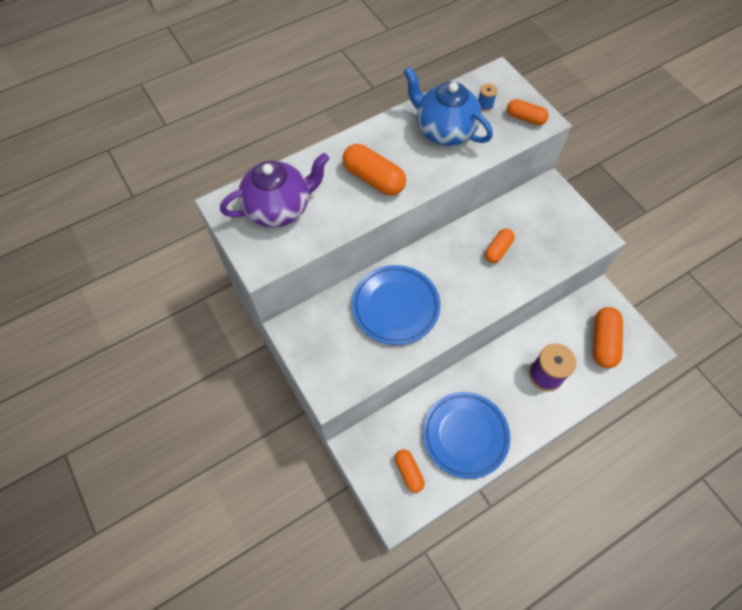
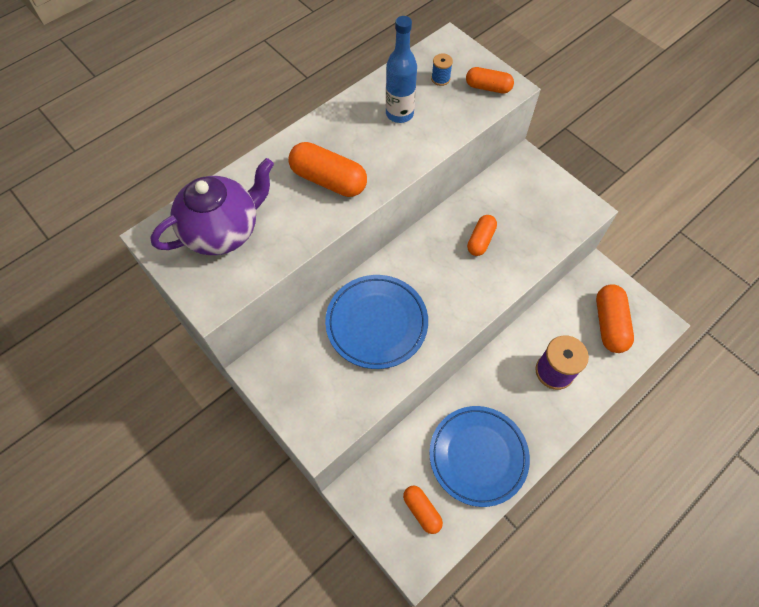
camera: 10 degrees left, 0 degrees up
(444, 131) = (399, 114): blue teapot -> blue bottle

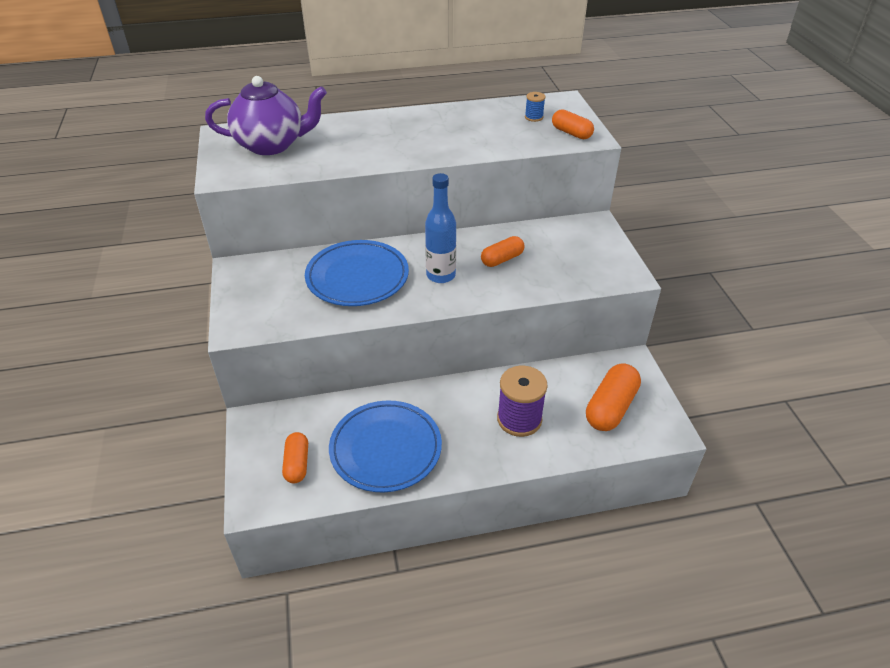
camera: 30 degrees right, 20 degrees down
(328, 180) = (379, 144): orange capsule -> none
(399, 114) = (477, 126): blue bottle -> blue bottle (441, 275)

